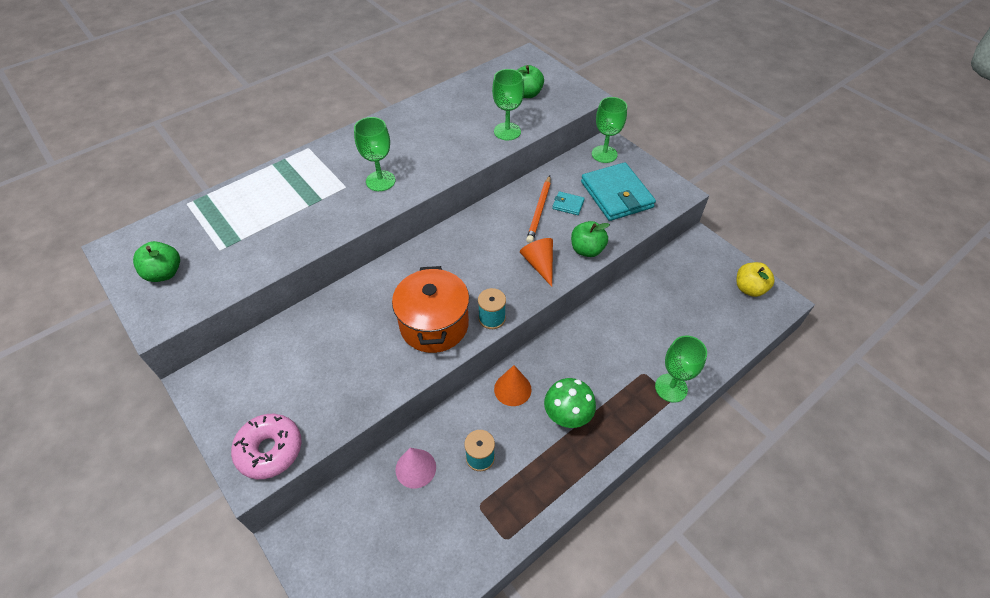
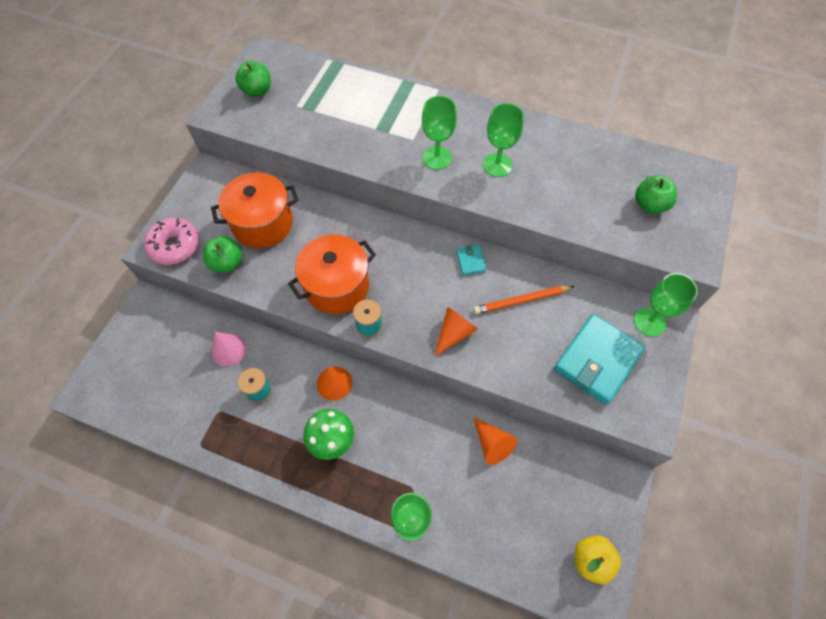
camera: 60 degrees right, 10 degrees up
(313, 356) = (263, 224): none -> orange pot
(507, 131) = (577, 216): green goblet -> green goblet (497, 165)
(568, 205) = (548, 322): turquoise wallet -> turquoise wallet (470, 261)
(587, 250) = (500, 366): green apple -> green apple (227, 263)
(633, 302) = (492, 444): none -> orange cone

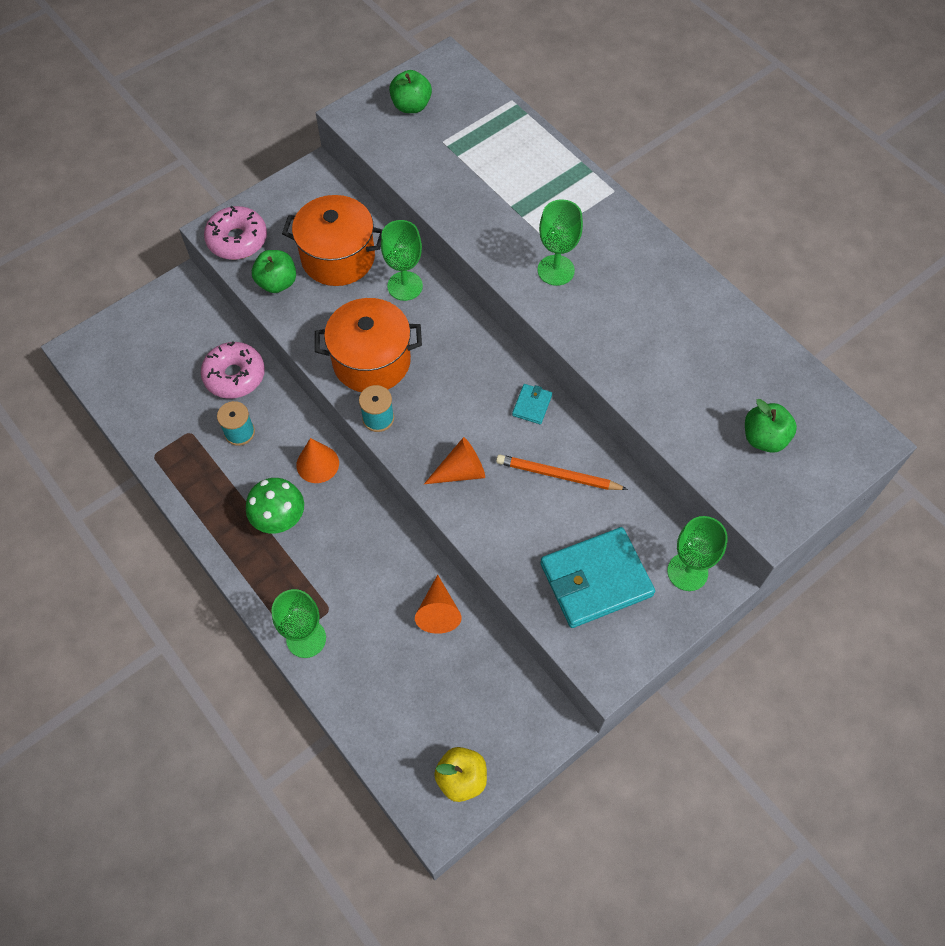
camera: 30 degrees right, 0 degrees up
(229, 350) = (235, 376): pink cone -> pink donut
(497, 165) = (618, 309): green goblet -> green goblet (405, 286)

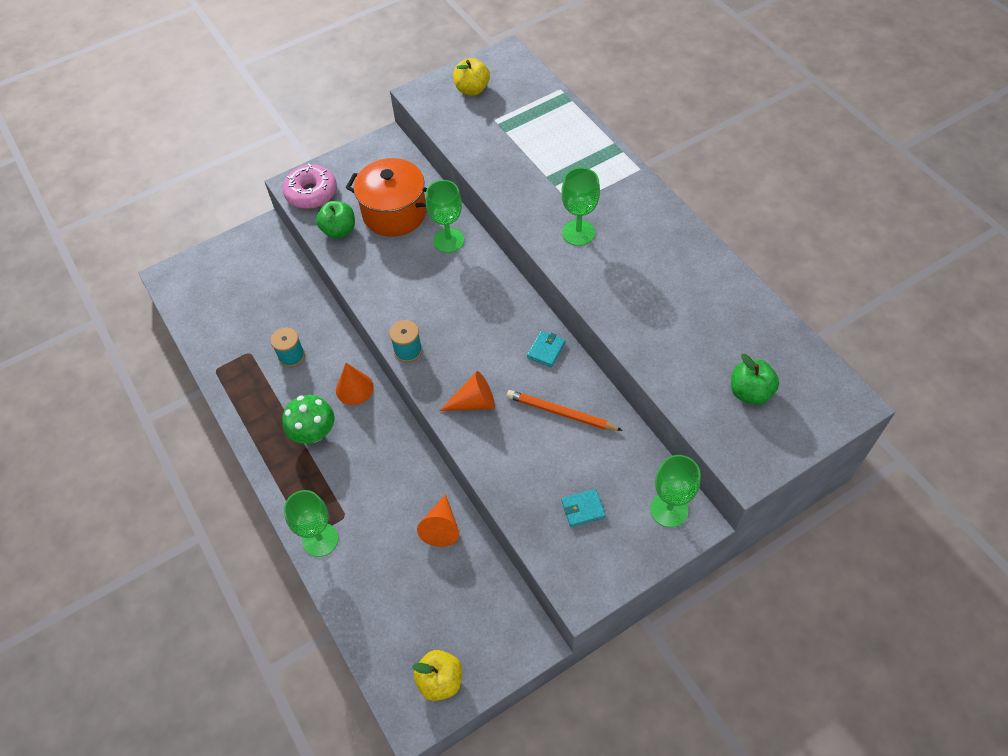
camera: 10 degrees right, 5 degrees down
(235, 376) = (295, 308): pink donut -> none
(371, 361) = (410, 302): orange pot -> none
(411, 106) = (472, 89): green apple -> yellow apple
(596, 579) = (583, 509): turquoise wallet -> turquoise wallet, size x0.44

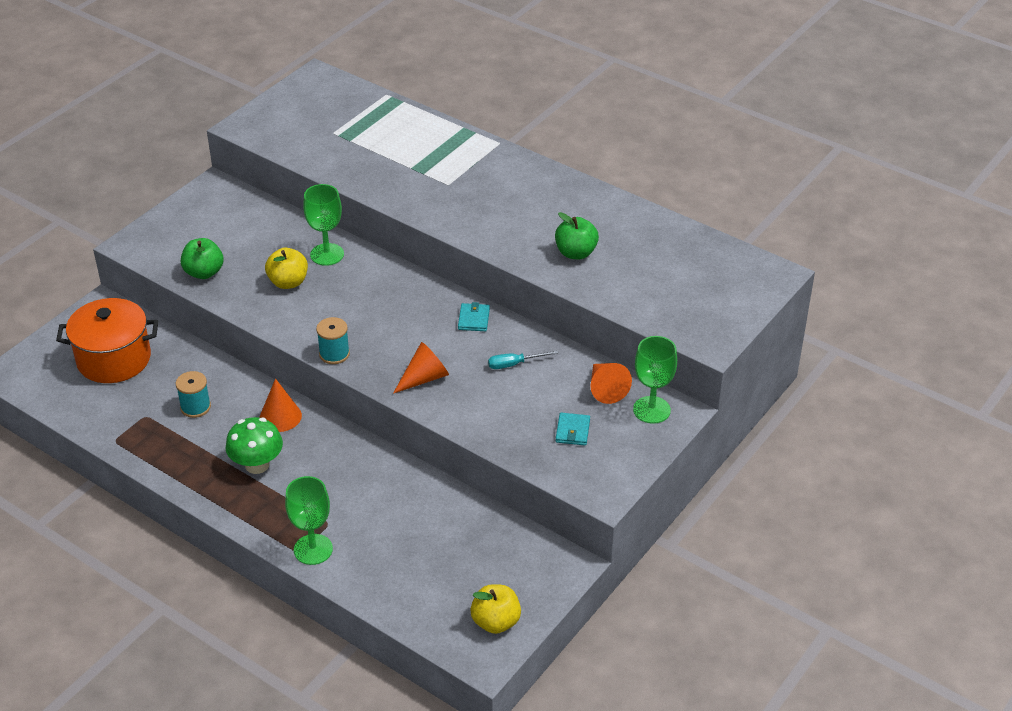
camera: 25 degrees left, 15 degrees down
(311, 193) = (154, 247): pink donut -> none
(394, 213) = (256, 244): orange pot -> orange pot (114, 359)
(441, 527) = (433, 504): orange cone -> orange cone (605, 388)
(472, 89) = (295, 112): yellow apple -> yellow apple (288, 282)
(561, 413) = (514, 364): orange pencil -> turquoise screwdriver
(578, 233) = (466, 205): green goblet -> none
(583, 509) = (572, 431): turquoise wallet -> turquoise wallet turned 45 degrees counterclockwise
(750, 392) = (685, 288): green apple -> green apple (576, 253)

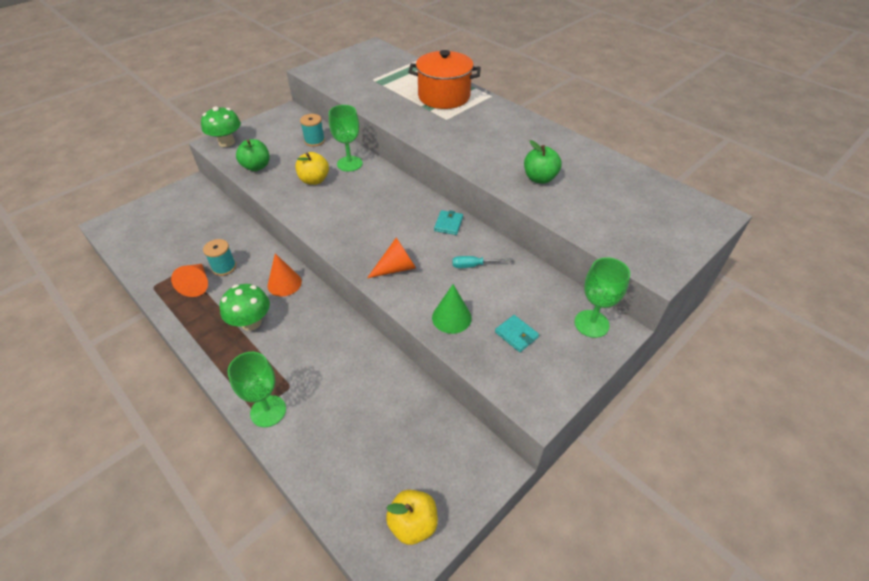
camera: 10 degrees right, 5 degrees up
(114, 359) = (182, 223): orange pot -> orange pot (444, 96)
(147, 242) = (226, 142): none -> green mushroom
(334, 354) = (330, 239): turquoise spool -> turquoise spool (314, 141)
(499, 423) = (451, 317): none -> green cone
(572, 431) = (516, 335): turquoise wallet -> turquoise wallet turned 60 degrees counterclockwise
(605, 388) = (551, 298): orange cone -> orange cone (197, 284)

